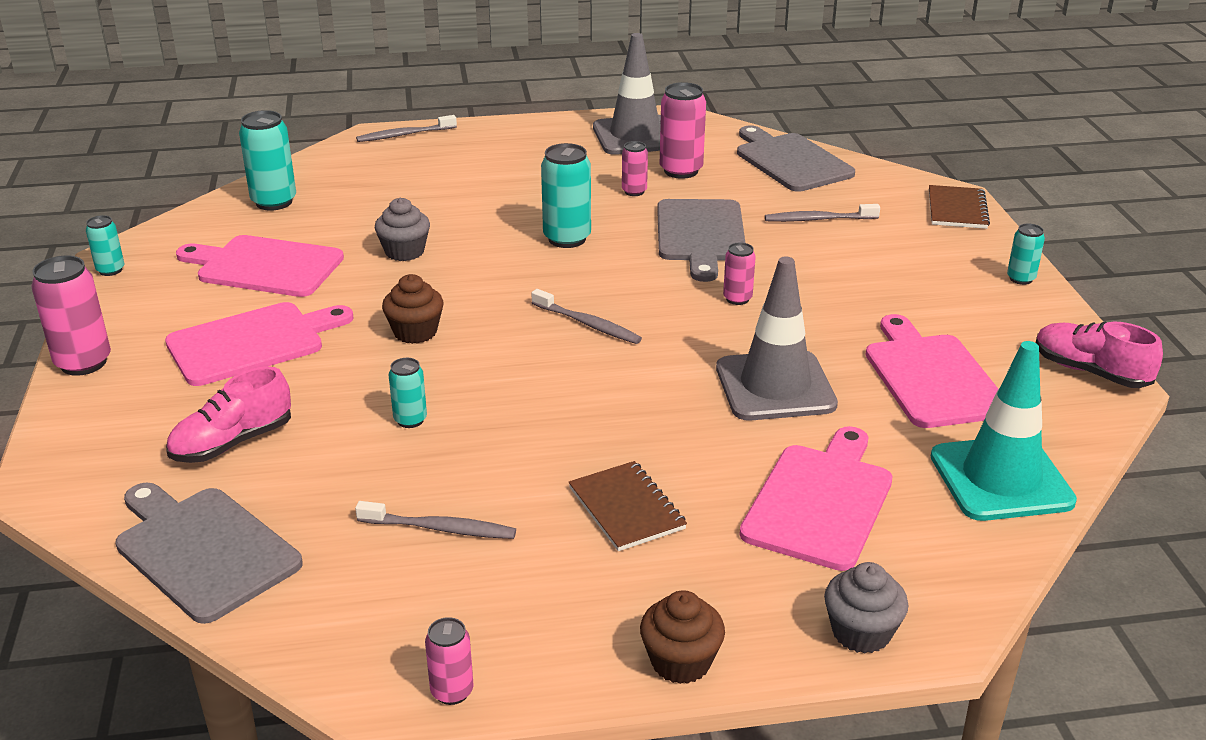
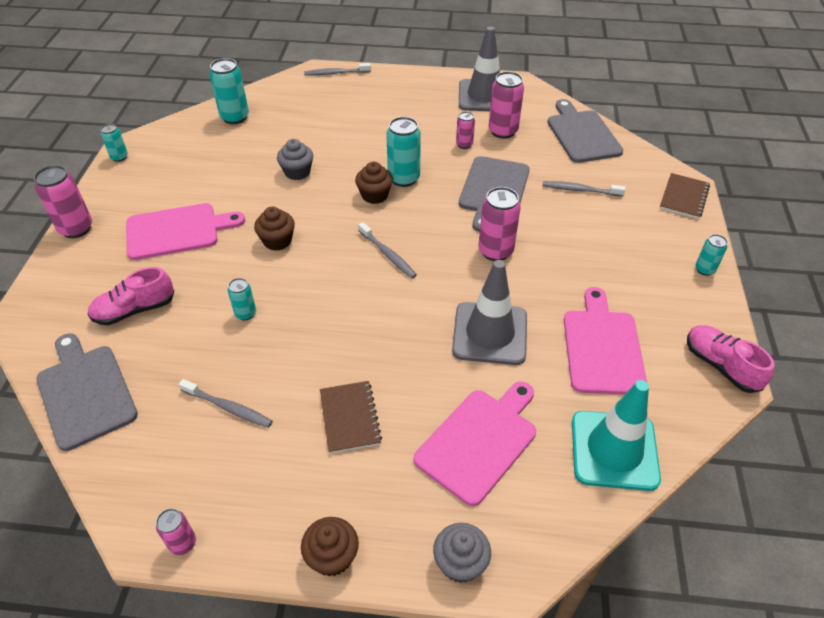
camera: 15 degrees right, 15 degrees up
(265, 266) = (209, 170): pink cutting board -> none
(534, 262) = (374, 195): none -> brown cupcake
(737, 299) = (495, 251): pink can -> pink can, size x1.77

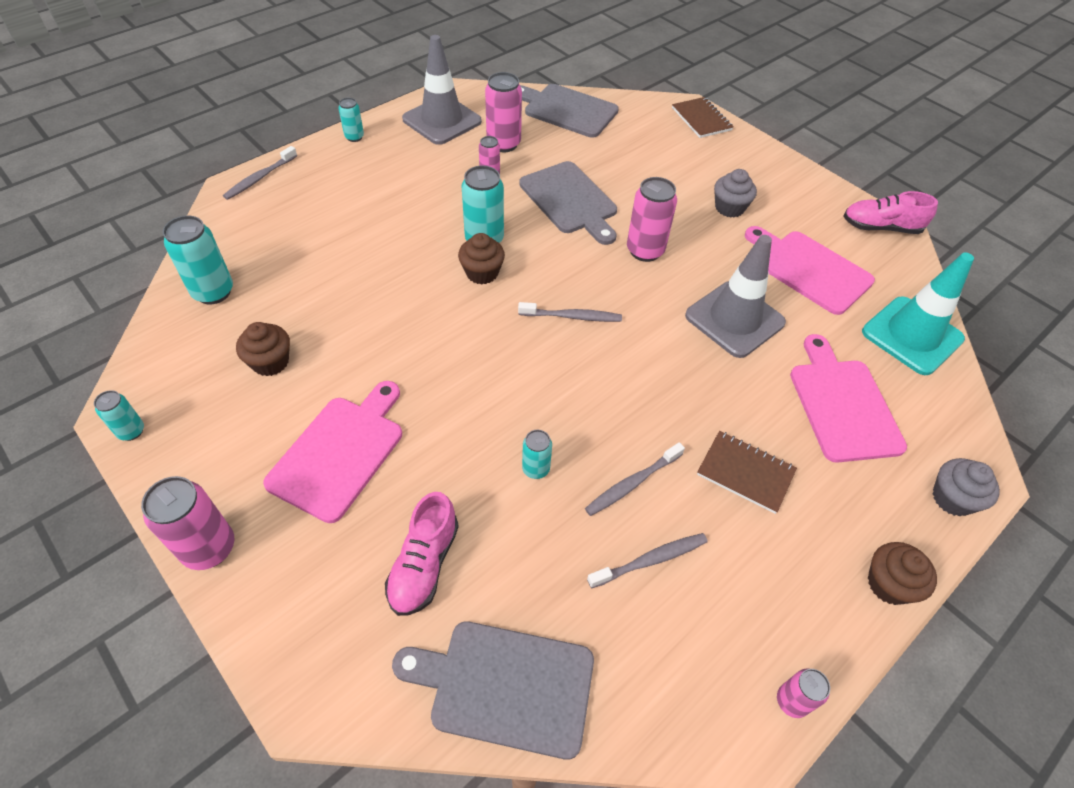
camera: 50 degrees left, 5 degrees up
(277, 241) = (459, 380): brown cupcake -> brown cupcake (270, 362)
(297, 172) = (375, 302): grey cupcake -> grey cupcake (729, 208)
(580, 190) = (630, 158): grey toothbrush -> grey toothbrush (632, 483)
(704, 269) = (784, 166): turquoise can -> turquoise can (354, 137)

